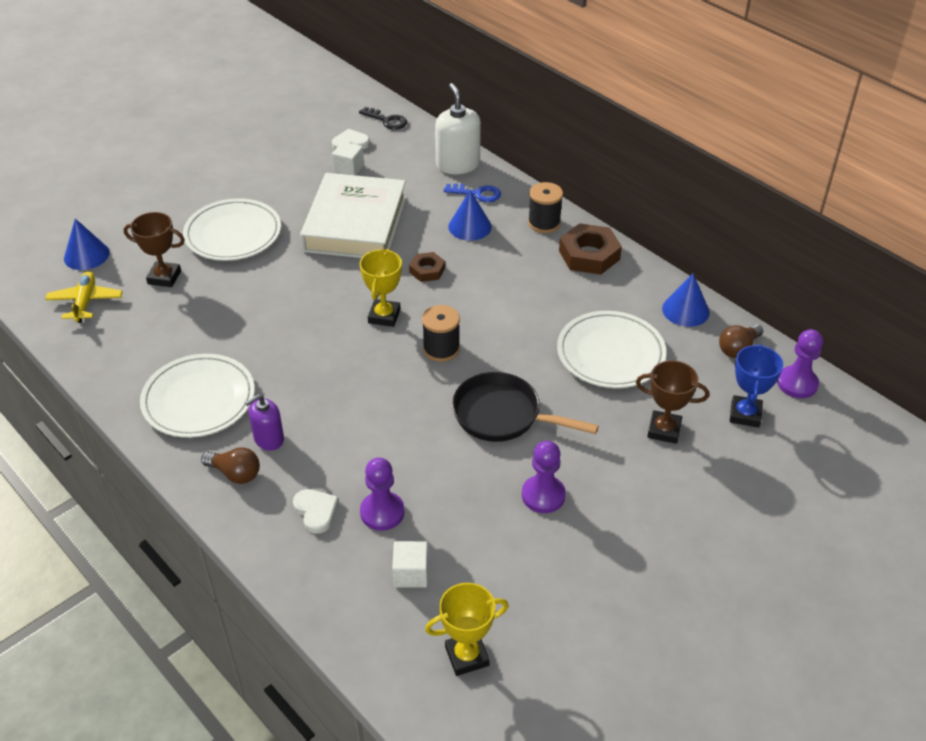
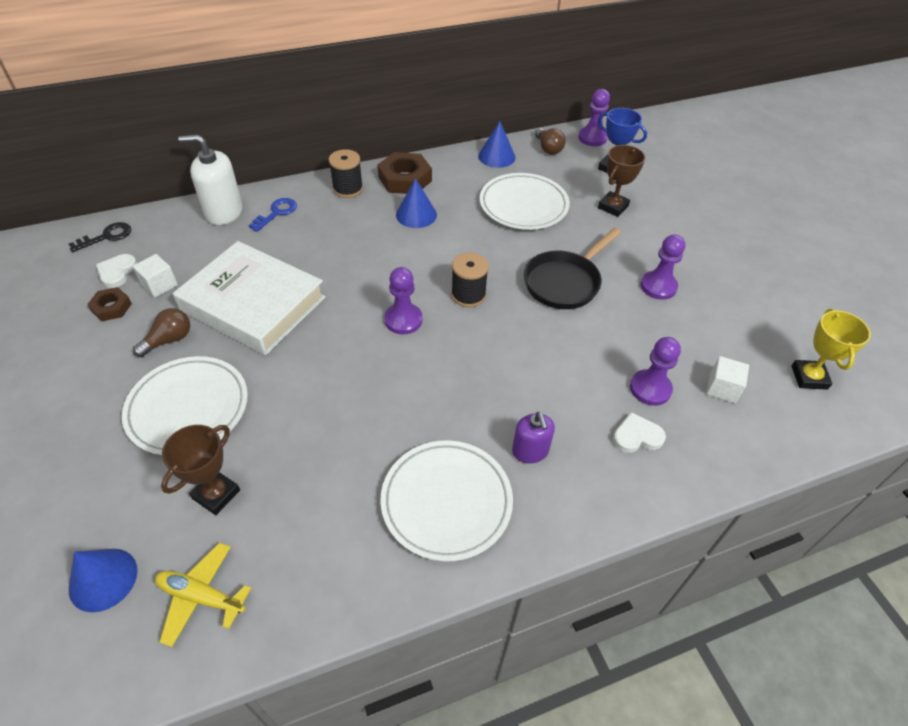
camera: 70 degrees left, 5 degrees up
(235, 473) = (568, 491): brown light bulb -> brown light bulb (169, 340)
(384, 316) = (403, 320): yellow trophy -> purple pawn
(427, 270) = (359, 274): brown nut -> brown nut (111, 307)
(470, 226) = (318, 231): blue cone -> blue cone (416, 214)

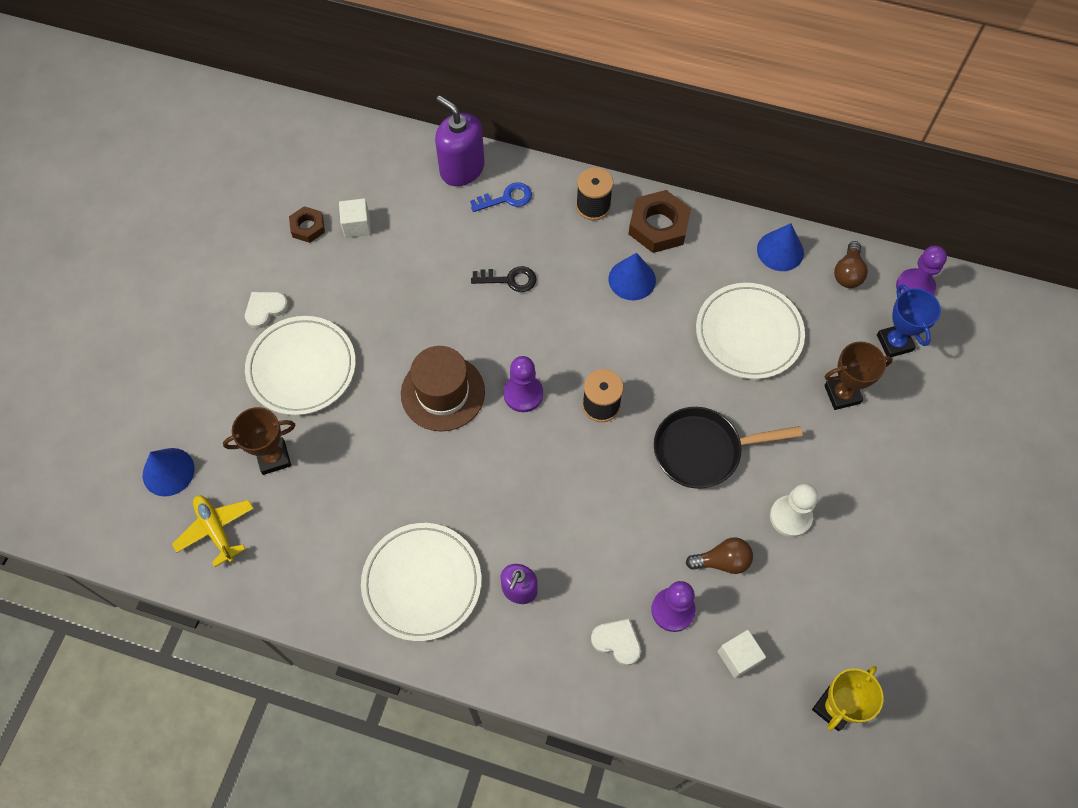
camera: 40 degrees right, 15 degrees up
(106, 236) = (349, 141): black key -> black key (509, 280)
(117, 272) = (334, 189): white heart -> white heart (265, 309)
(169, 340) = (328, 290): brown light bulb -> brown light bulb (722, 561)
(224, 212) = (462, 169): white soap dispenser -> purple soap dispenser
(253, 304) = (415, 294): white book -> none
(336, 355) = (443, 393): none -> brown hat
(658, 286) = (790, 517): purple pawn -> white pawn

